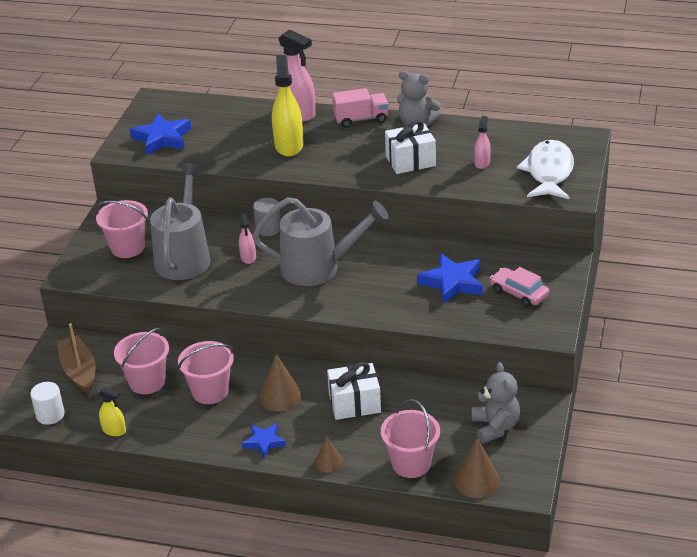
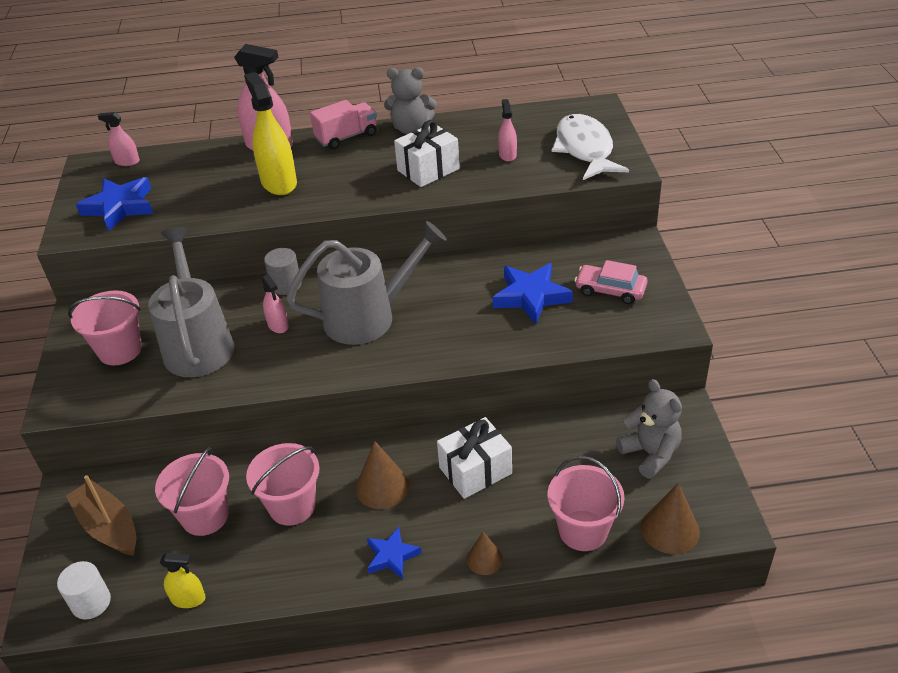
camera: 20 degrees left, 5 degrees up
(182, 103) = (127, 162): none -> pink spray bottle

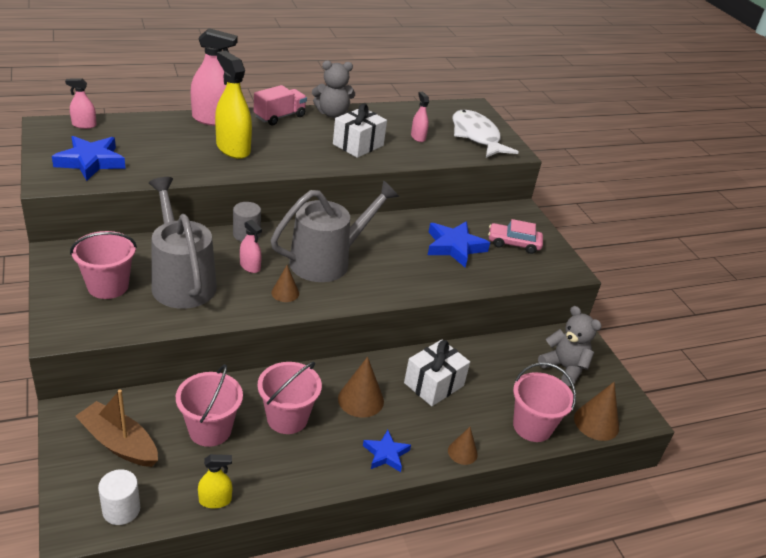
camera: 20 degrees left, 5 degrees down
(307, 358) = (285, 293): none -> brown cone

